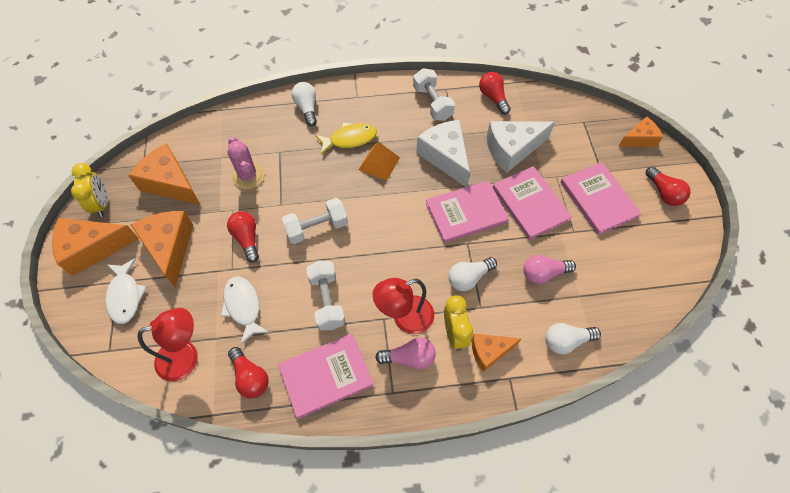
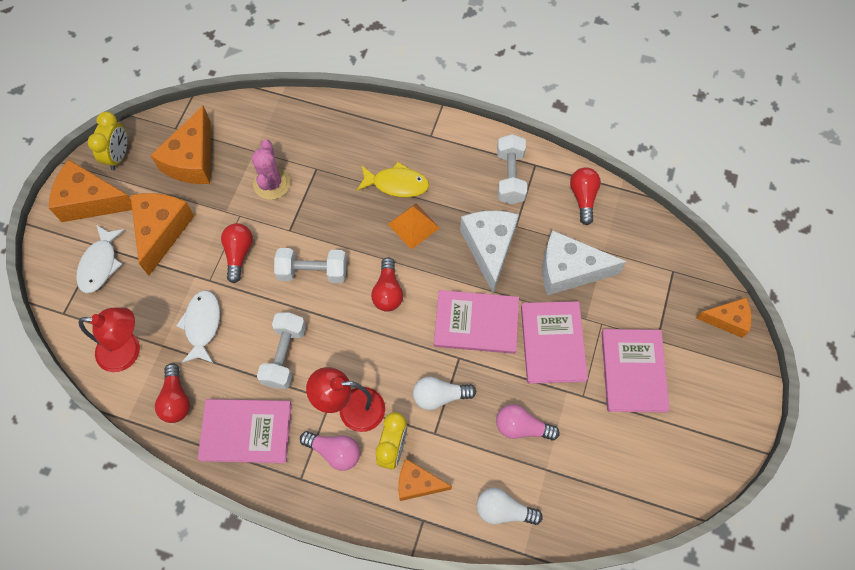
camera: 25 degrees right, 5 degrees up
(170, 183) = (192, 160): orange cheese -> orange cheese turned 135 degrees counterclockwise
(307, 108) = (369, 128): white light bulb -> none
(663, 193) = (715, 397): red light bulb -> red light bulb (388, 292)

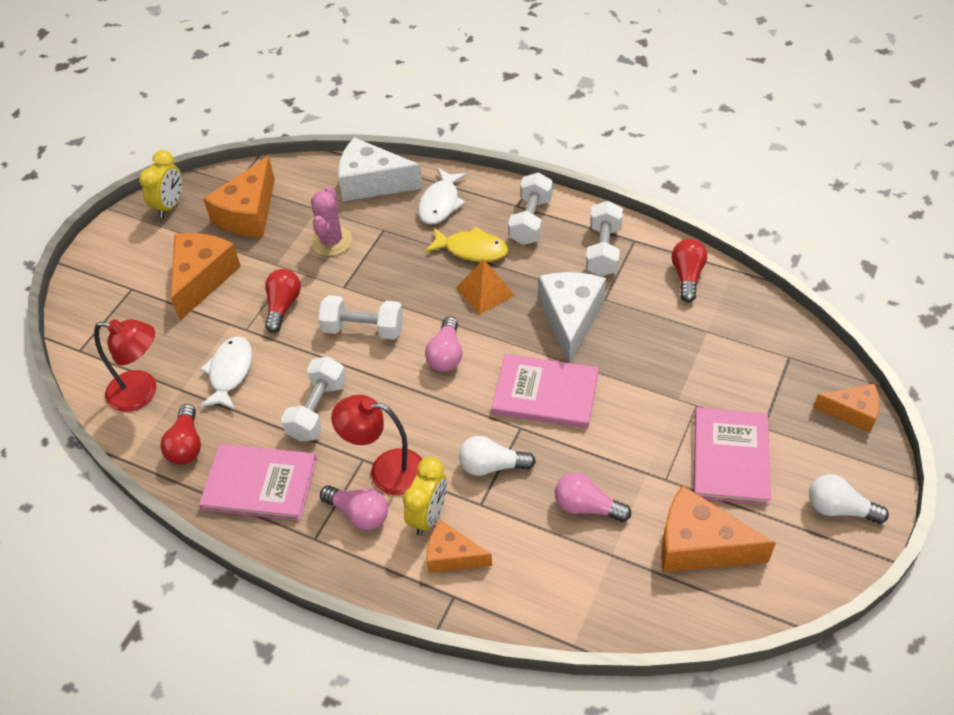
camera: 10 degrees right, 15 degrees down
(91, 201) = (131, 246): orange cheese -> orange cheese (699, 545)
(100, 264) = (129, 306): white fish -> white fish (440, 203)
(388, 292) = (446, 355): red light bulb -> pink light bulb
(444, 150) = (531, 220): none -> white dumbbell
(503, 510) = (553, 594): white light bulb -> white light bulb (839, 509)
(552, 343) = (634, 421): pink book -> none
(569, 270) = (662, 347): white cheese -> white cheese (372, 183)

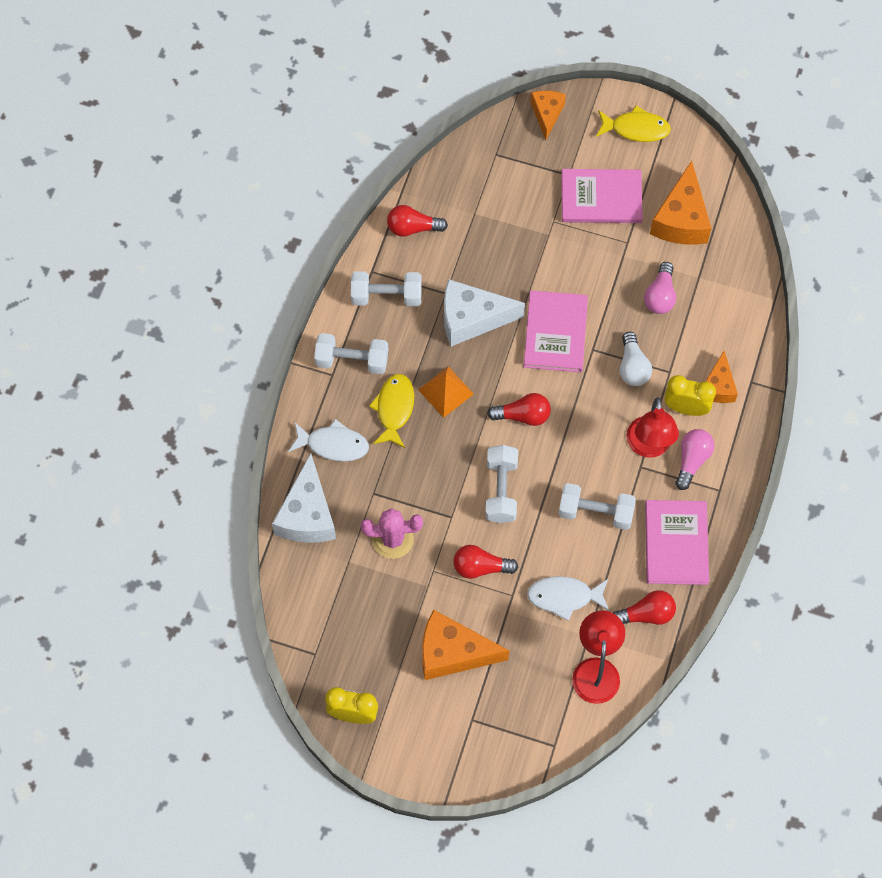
camera: 100 degrees left, 15 degrees up
(248, 214) = (360, 629): orange cheese -> none
(446, 355) = (523, 415): pink light bulb -> red light bulb
(839, 509) = (636, 129): white light bulb -> yellow fish

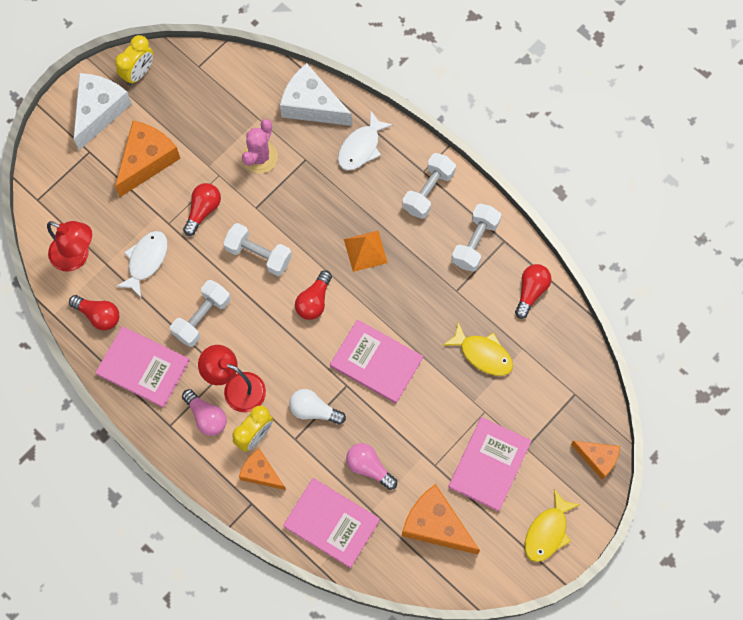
camera: 115 degrees right, 5 degrees up
(394, 409) = (369, 205): yellow fish -> yellow fish (483, 354)
(471, 319) = (422, 300): white cheese -> white cheese (99, 111)
(646, 614) = (98, 315): red light bulb -> red light bulb turned 75 degrees counterclockwise
(729, 305) = (331, 523): none -> pink book

